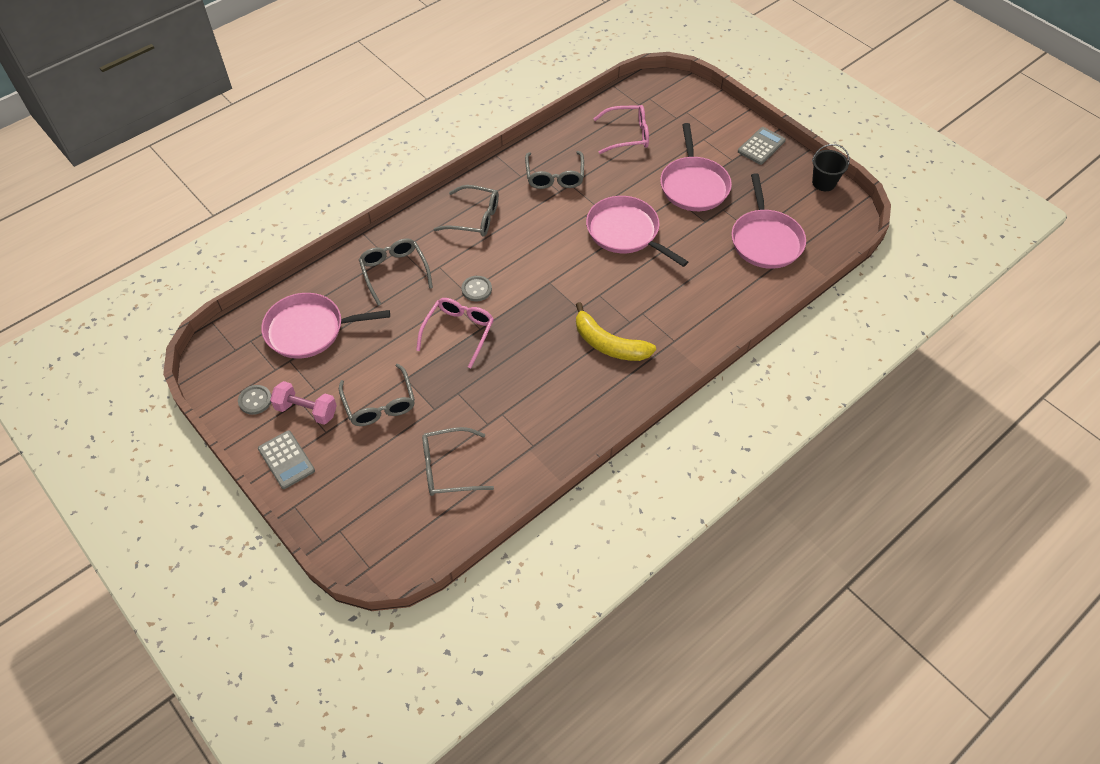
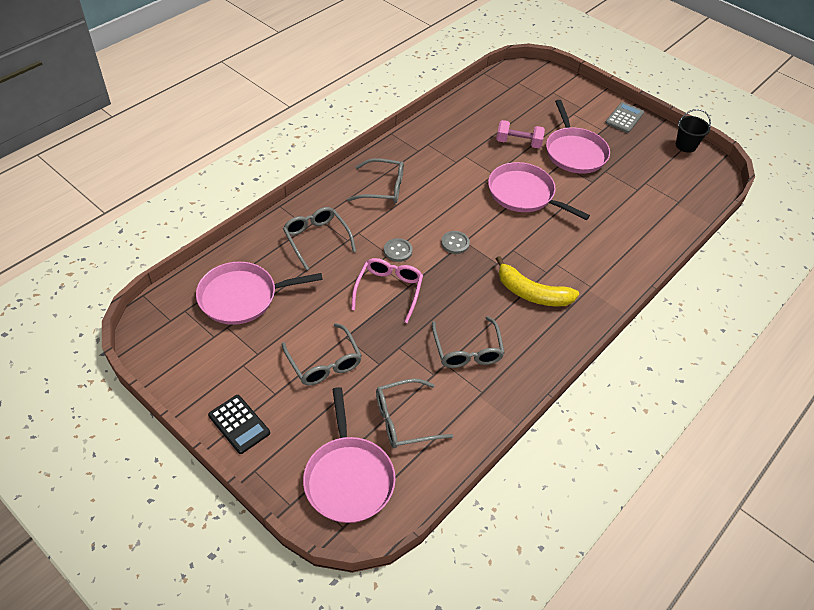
camera: 10 degrees left, 5 degrees down
(255, 400) = (198, 368): grey button -> grey button (455, 243)
(286, 460) = (239, 424): grey calculator -> black calculator
(306, 410) = (252, 374): pink dumbbell -> pink dumbbell (518, 143)
(554, 176) = (449, 149): grey glasses -> grey glasses (467, 350)
(627, 135) = (506, 113): pink glasses -> none
(765, 240) = (649, 195): pink pan -> pink pan (348, 478)

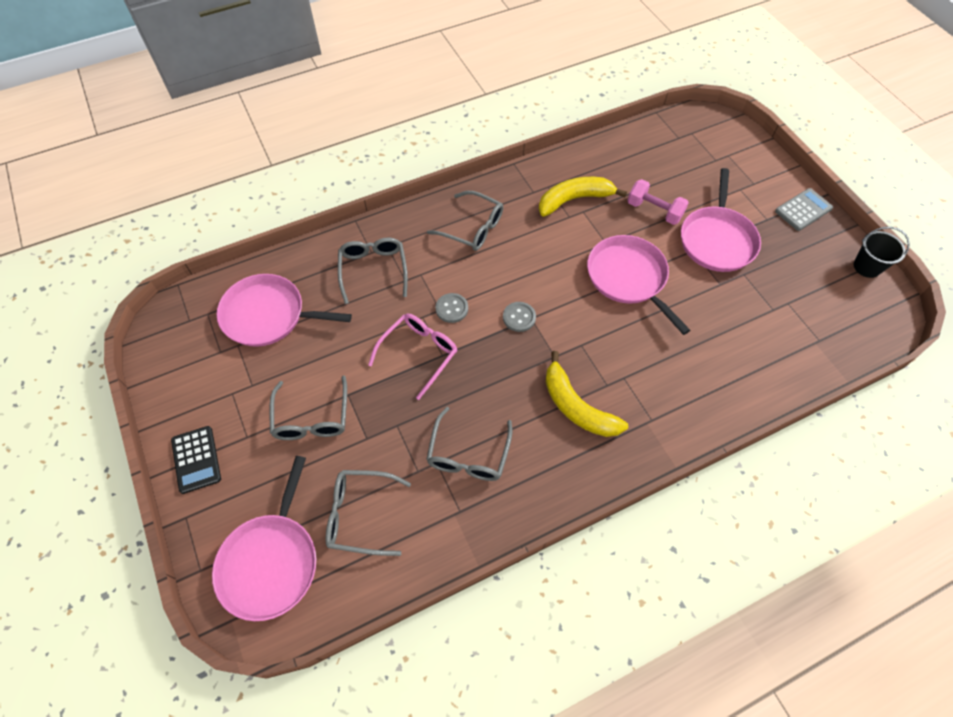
camera: 25 degrees right, 10 degrees up
(453, 149) = (574, 200): none -> yellow banana

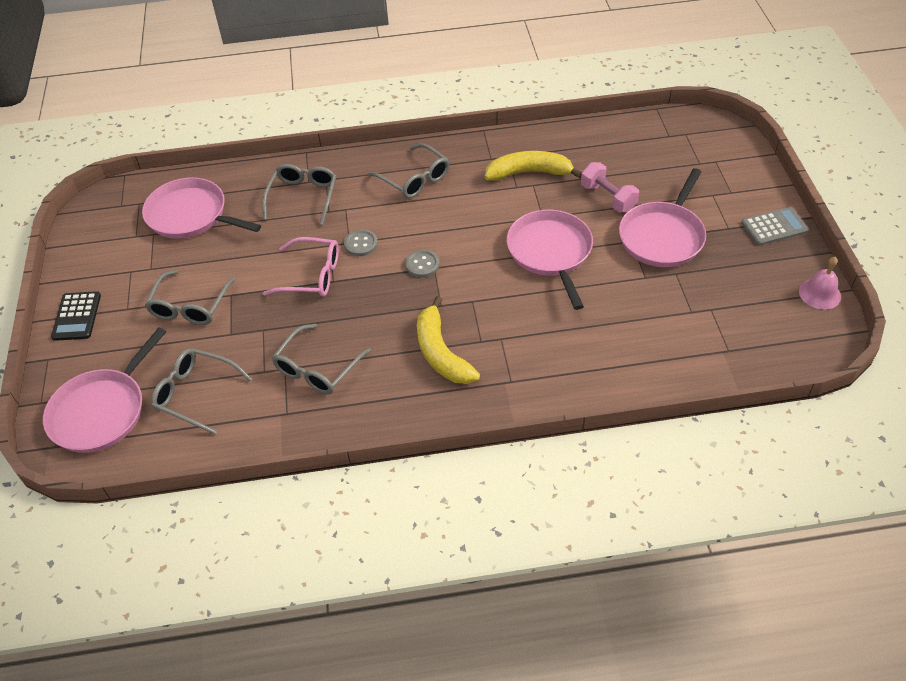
camera: 20 degrees right, 10 degrees down
(418, 354) = (311, 275): pink glasses -> pink glasses turned 45 degrees clockwise
(867, 267) = (819, 294): black bucket -> pink bell

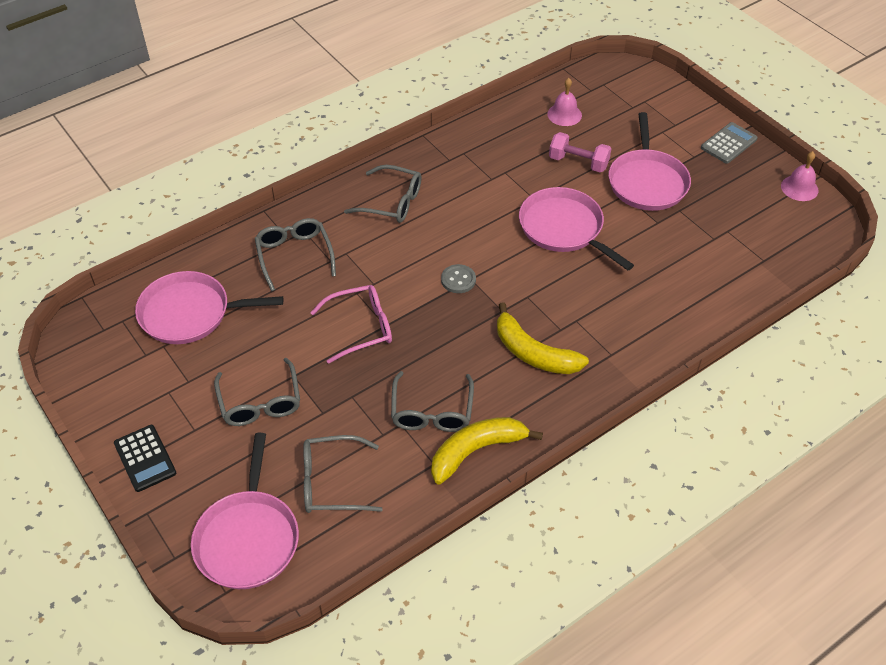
camera: 30 degrees left, 0 degrees up
(361, 244) = (386, 281): grey button -> none
(529, 173) = (493, 162): yellow banana -> yellow banana (476, 451)
(627, 150) = (564, 114): none -> pink bell

